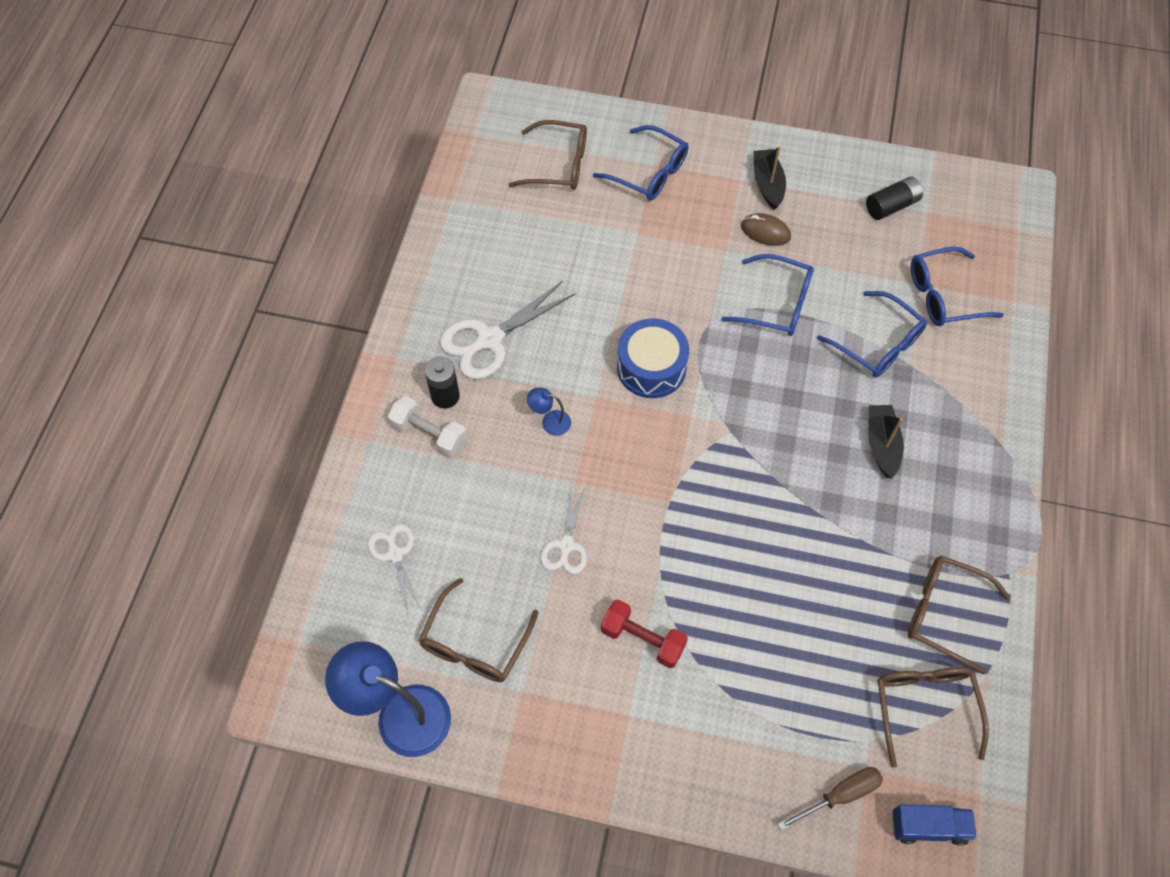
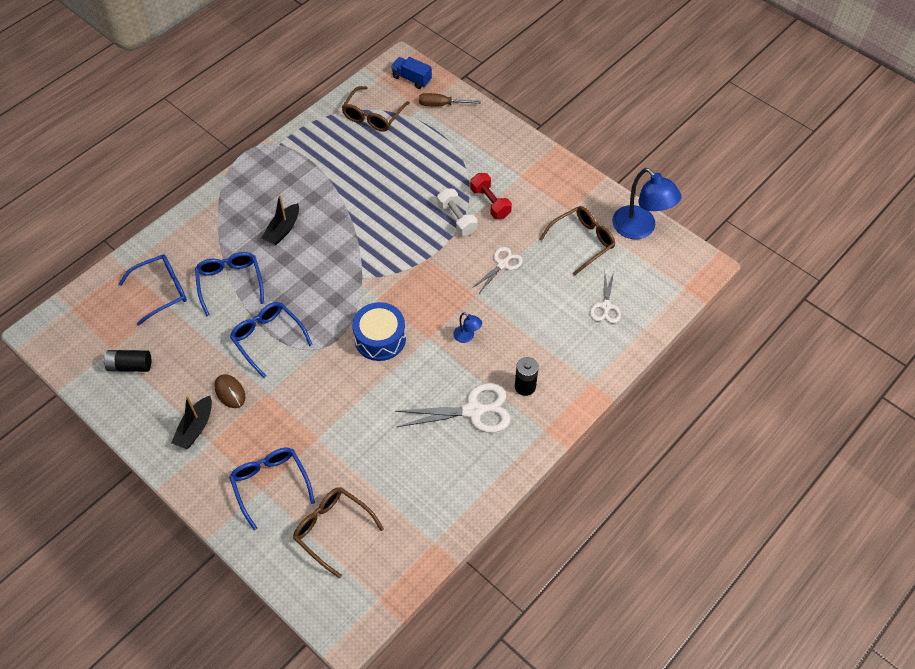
camera: 150 degrees left, 5 degrees down
(429, 434) = (549, 366): white dumbbell -> white dumbbell (457, 219)
(943, 295) = (162, 291): blue glasses -> blue glasses turned 45 degrees counterclockwise
(944, 613) = (327, 144): brown glasses -> none

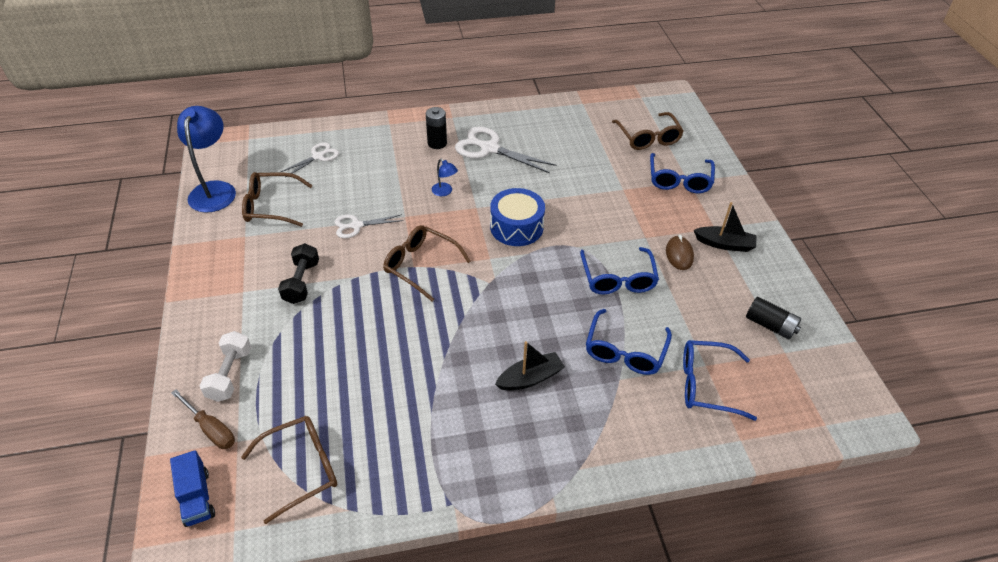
camera: 145 degrees left, 10 degrees down
(195, 428) = (724, 244): black boat -> black boat turned 45 degrees clockwise
(423, 262) = (420, 265): none -> brown glasses
(457, 219) = (348, 286): white dumbbell -> white dumbbell (230, 374)
(467, 337) = (444, 192): blue lamp -> blue lamp turned 150 degrees clockwise
(490, 203) = (301, 282): red dumbbell -> black dumbbell

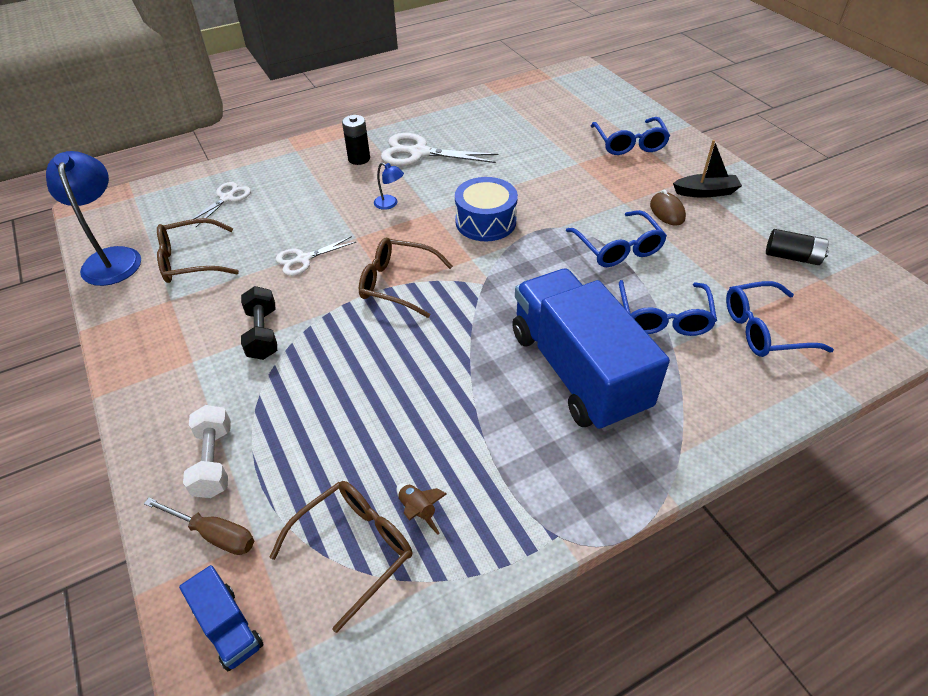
camera: 15 degrees left, 0 degrees up
(358, 454) = (418, 510): none -> brown rocket
(530, 378) = (577, 371): black boat -> blue truck
(648, 138) = (578, 112): brown glasses -> none

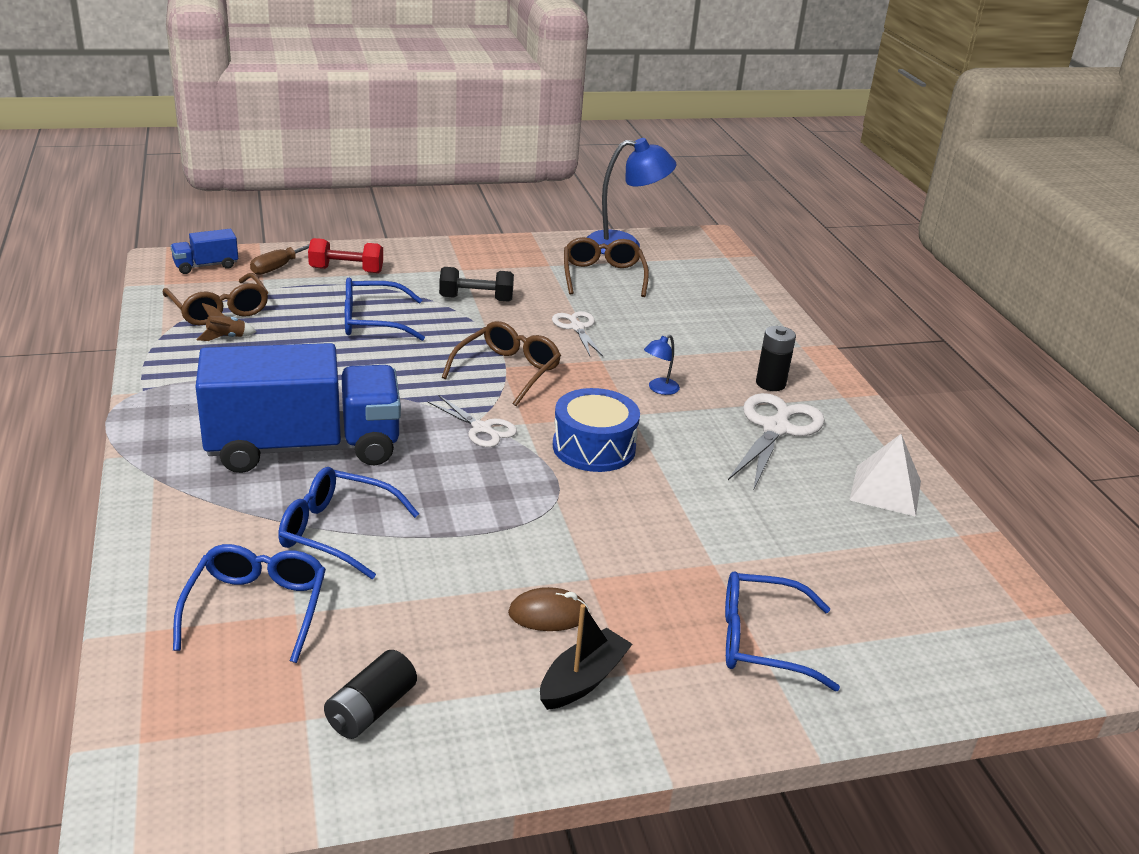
camera: 100 degrees right, 15 degrees down
(214, 461) = (346, 270): white dumbbell -> red dumbbell
(227, 198) = (706, 299): white scissors -> white scissors (481, 428)
(467, 114) = (885, 490): none -> white pyramid
(618, 248) = (486, 538): blue glasses -> blue glasses (372, 321)
(705, 192) = (582, 680): black boat -> black boat turned 150 degrees counterclockwise

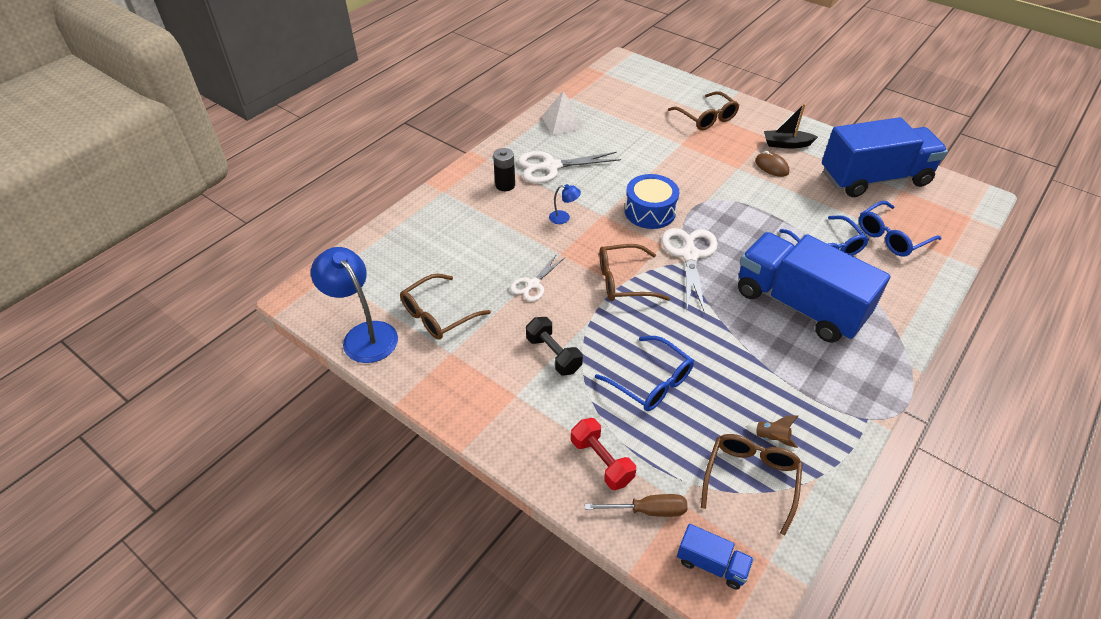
camera: 125 degrees left, 15 degrees up
(371, 710) = (874, 178): black battery -> blue truck
(481, 428) = (690, 255): white scissors -> white scissors, size x1.68
(761, 641) = (706, 118): blue glasses -> brown glasses

